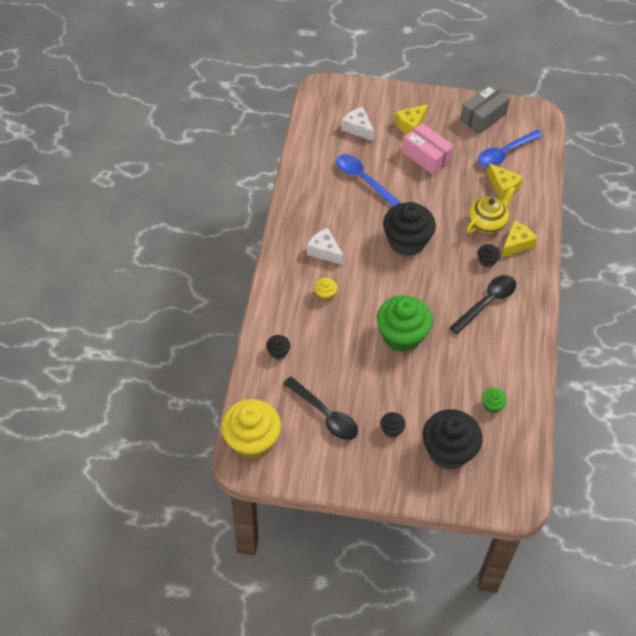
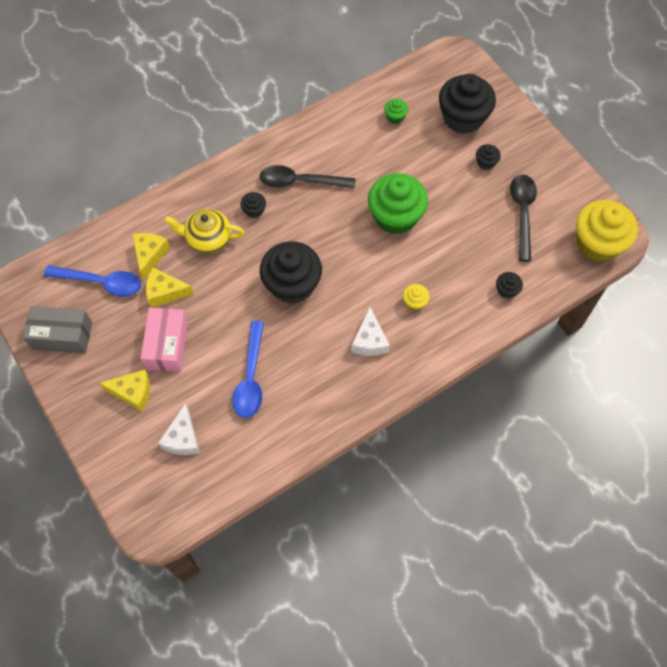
camera: 130 degrees left, 10 degrees up
(516, 244) = (213, 202): yellow cheese -> yellow cheese (165, 292)

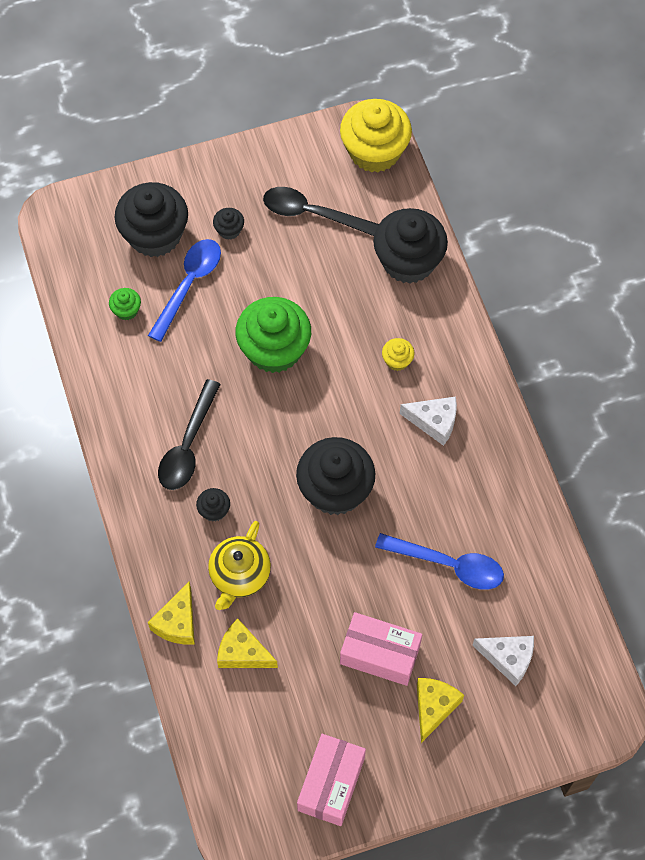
camera: 75 degrees left, 0 degrees up
(62, 335) = (331, 784): grey box -> pink box
(101, 282) = (266, 721): blue spoon -> blue spoon (189, 285)
(165, 292) = (303, 643): yellow cheese -> yellow cheese (178, 622)
(506, 290) = (408, 261): black cupcake -> black cupcake, size x2.31

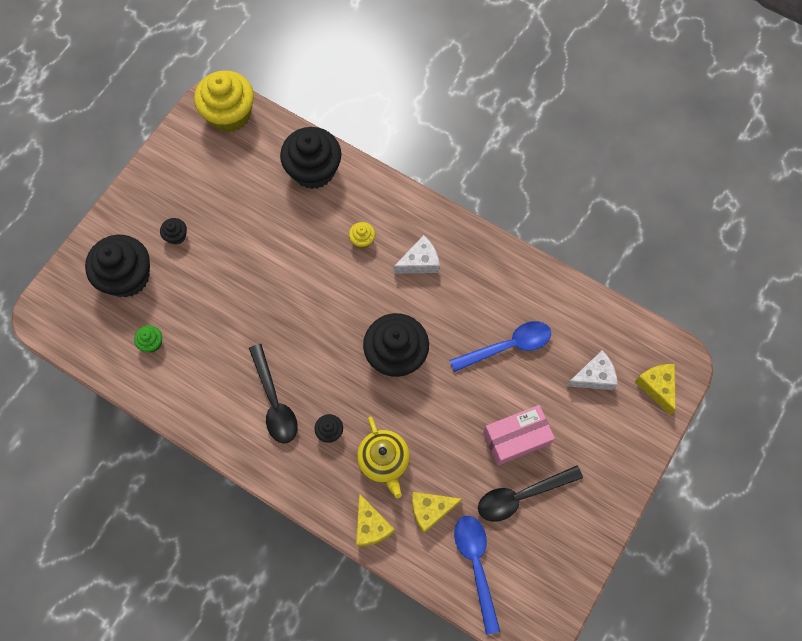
camera: 40 degrees left, 5 degrees up
(189, 285) = (181, 293): blue spoon -> blue spoon (476, 565)
(274, 349) = (276, 293): green cupcake -> none
(312, 213) = (223, 185): black spoon -> black spoon (521, 496)
(331, 784) = (559, 548): pink box -> none
(434, 707) = (577, 444): yellow cheese -> yellow cheese (657, 387)

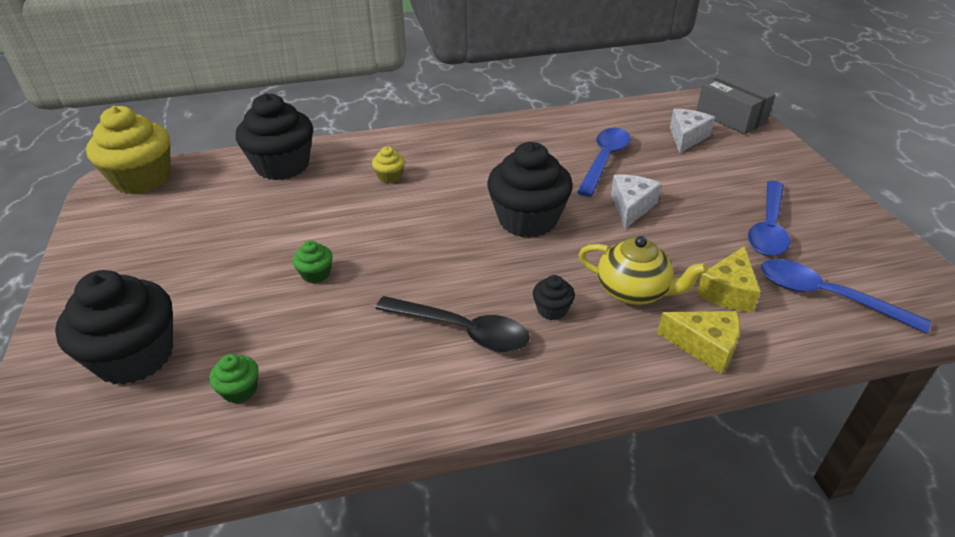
camera: 45 degrees left, 30 degrees down
(176, 236) = (171, 285): black cupcake -> none
(247, 292) = (316, 274): none -> green cupcake
(419, 262) = (460, 160): white cheese -> white cheese (631, 207)
(516, 438) = (702, 200): pink box -> none
(521, 496) = (768, 228): black spoon -> blue spoon
(657, 387) = (730, 117): yellow cheese -> grey box

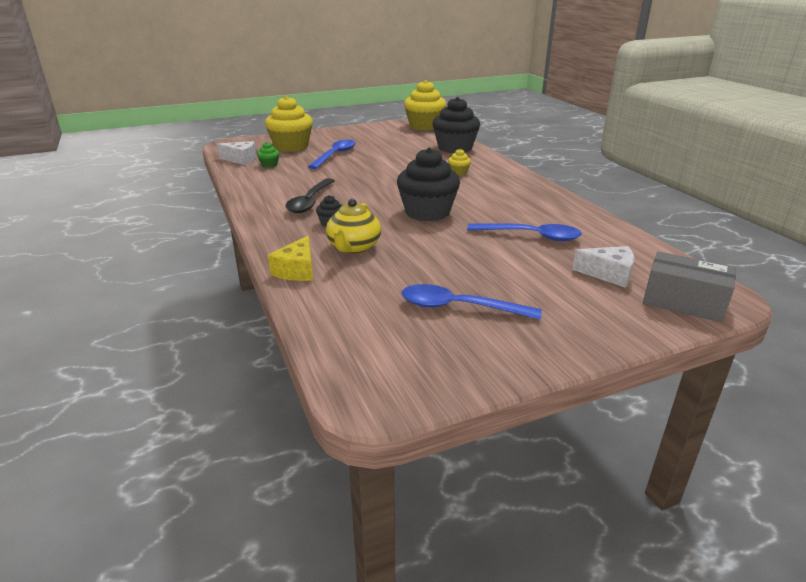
camera: 80 degrees right, 10 degrees down
(135, 356) = (291, 146): black cupcake -> yellow cupcake
(316, 274) = (353, 167): green cupcake -> none
(631, 207) = (462, 247): white cheese -> white cheese (241, 159)
(728, 291) = (359, 282): yellow cheese -> none
(730, 117) = (683, 302): grey box -> grey box turned 75 degrees clockwise
(826, 296) = (361, 327): blue spoon -> blue spoon (335, 155)

